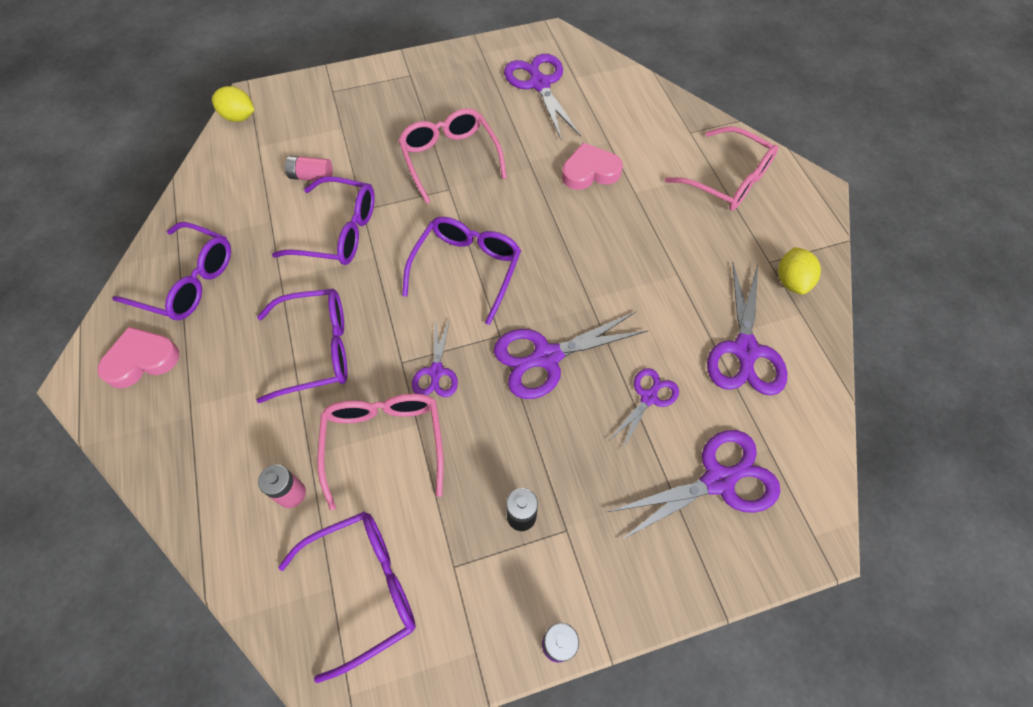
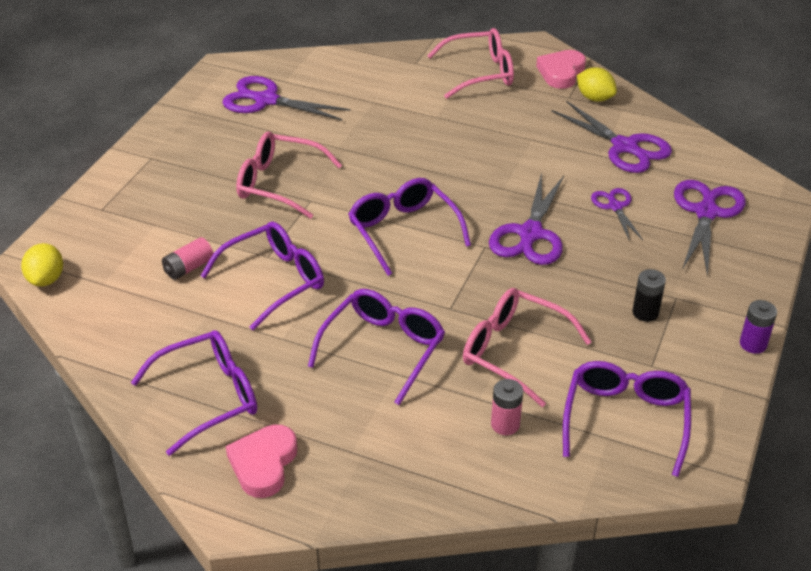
camera: 50 degrees left, 20 degrees down
(239, 117) = (46, 279): yellow lemon -> yellow lemon turned 60 degrees counterclockwise
(436, 372) = (481, 294): purple scissors -> none
(590, 171) = (389, 125): pink heart -> pink heart (561, 72)

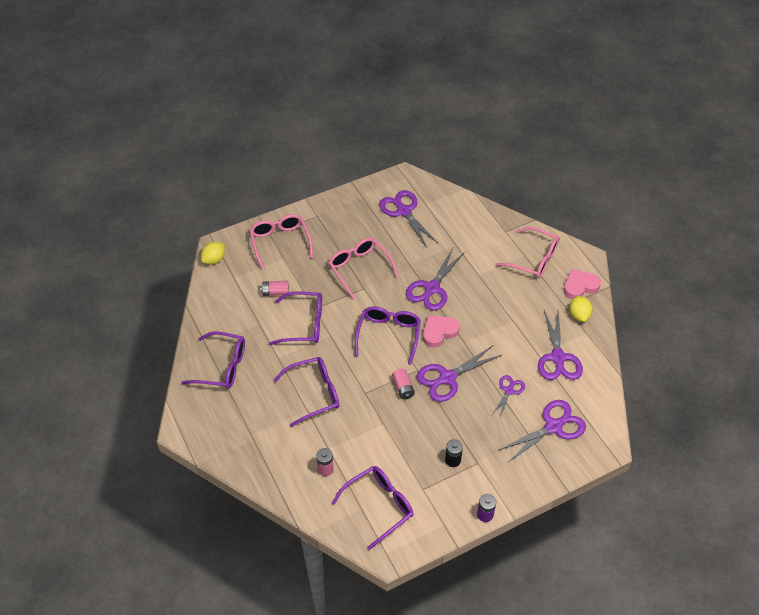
camera: 40 degrees right, 10 degrees up
(263, 464) = (213, 414): pink heart -> pink heart (439, 332)
(398, 157) = (431, 289): none -> purple scissors
(491, 275) = (403, 388): none -> pink battery
(514, 352) = (368, 436): pink glasses -> pink glasses (280, 243)

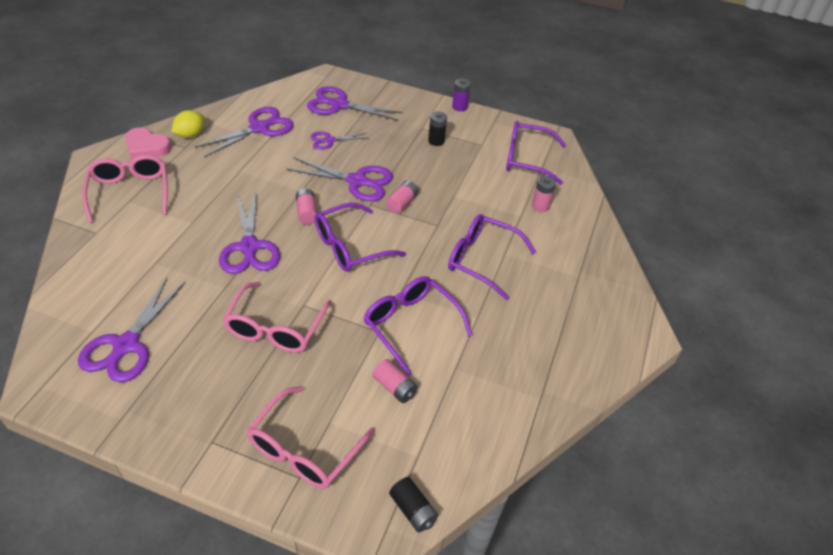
camera: 135 degrees left, 5 degrees down
(214, 260) = (413, 510): yellow lemon -> black battery
(222, 366) = (546, 359): purple glasses -> none
(431, 289) = (249, 248): purple scissors -> purple scissors turned 90 degrees clockwise
(439, 332) = (307, 213): pink heart -> pink battery

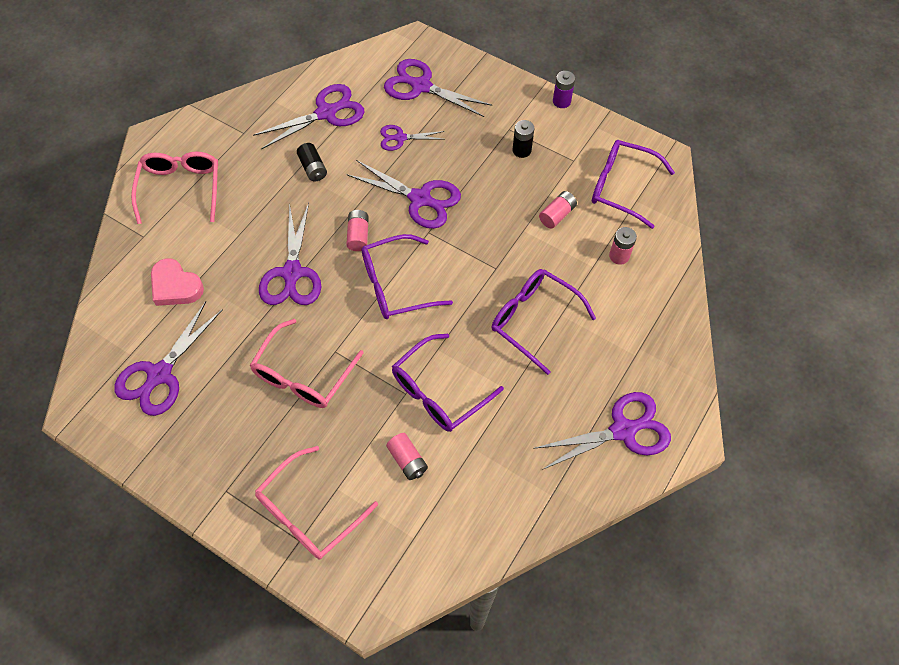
camera: 15 degrees right, 15 degrees up
(147, 147) = (204, 129): pink heart -> pink heart (175, 286)
(190, 135) = (251, 116): yellow lemon -> none
(402, 203) = (463, 234): pink battery -> pink battery (557, 215)
(411, 325) = (439, 391): purple glasses -> purple glasses turned 105 degrees counterclockwise
(413, 510) = (397, 592): black battery -> black battery (313, 168)
(588, 335) = (624, 430): none -> purple scissors

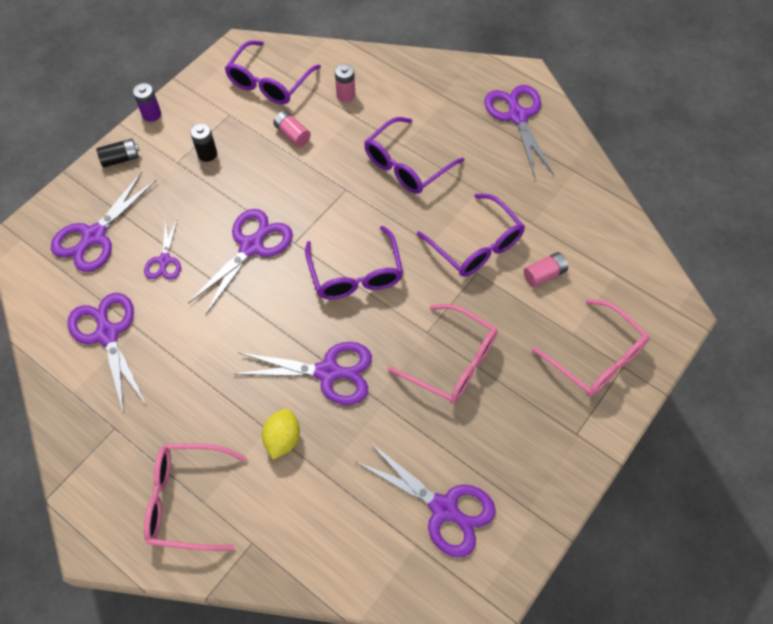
camera: 85 degrees left, 0 degrees up
(175, 286) = (330, 498): pink heart -> none
(230, 246) = (282, 439): none -> yellow lemon
(313, 168) = (187, 350): black battery -> black battery (121, 159)
(358, 235) = (289, 306): pink battery -> none

